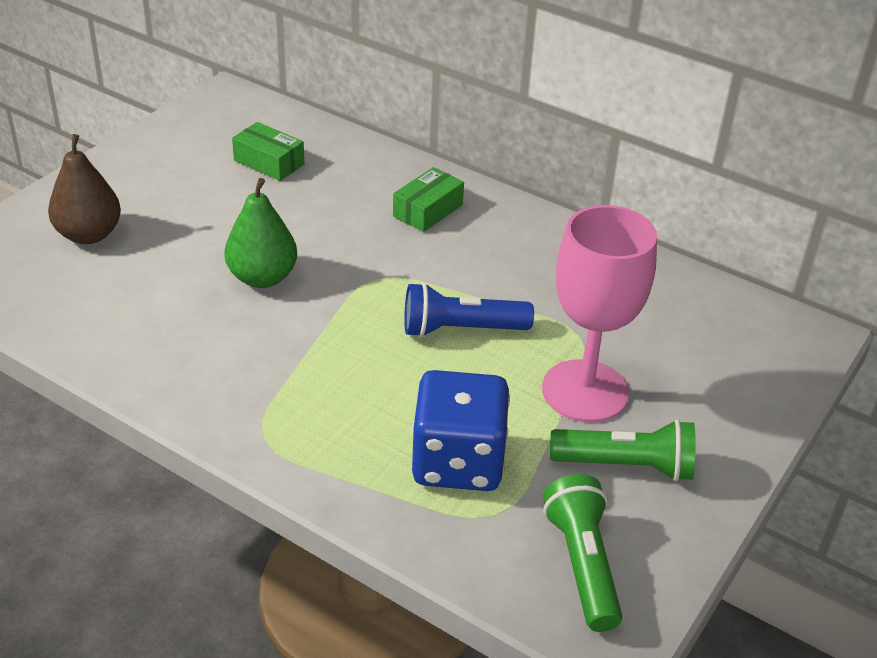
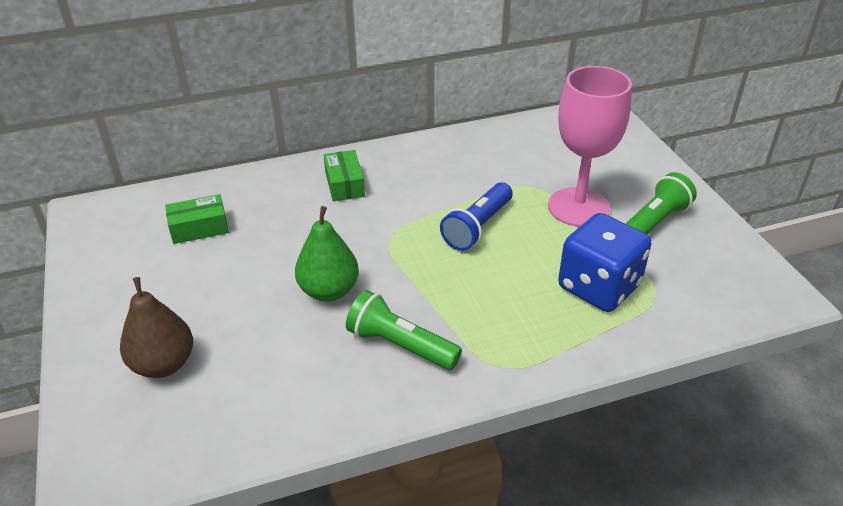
camera: 50 degrees left, 0 degrees up
(582, 564) = (720, 279): green flashlight -> green flashlight (400, 345)

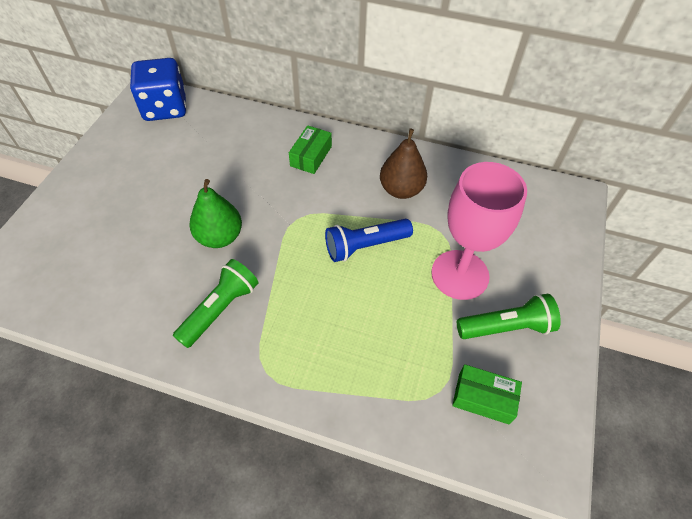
camera: 35 degrees right, 15 degrees up
(163, 364) = (85, 231): brown pear -> brown pear (401, 190)
(199, 228) = (193, 141): green box -> green box (483, 398)
(400, 345) = (220, 309): green flashlight -> green flashlight turned 60 degrees clockwise
(598, 287) = (401, 355): blue dice -> blue dice (165, 108)

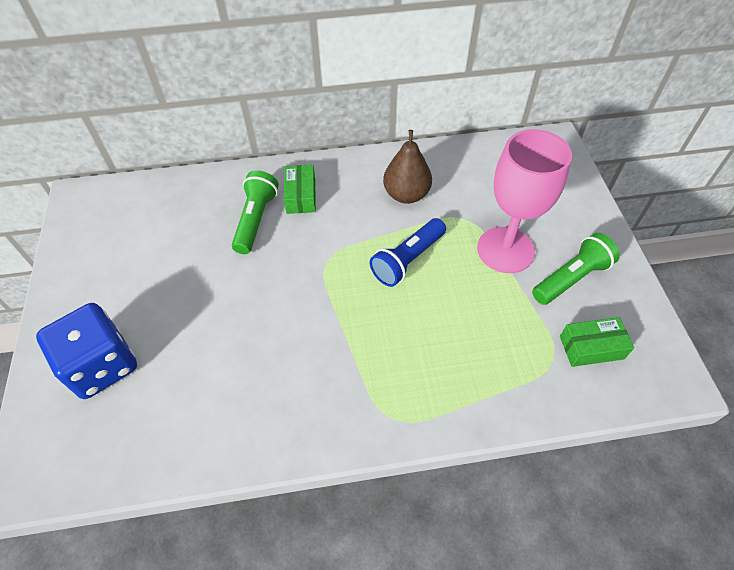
camera: 25 degrees left, 0 degrees up
(165, 108) = (112, 204): blue dice -> blue dice (102, 365)
(220, 237) = (261, 311): green pear -> none
(220, 309) = (309, 381): green flashlight -> green flashlight (256, 220)

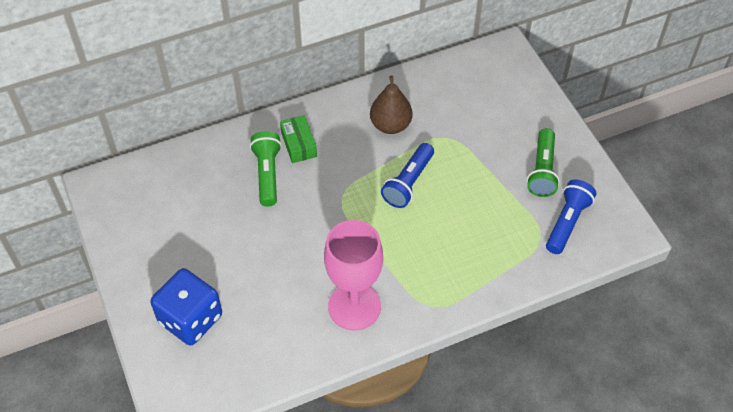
camera: 15 degrees left, 0 degrees up
(505, 250) = (486, 158): pink goblet -> pink goblet (354, 306)
(571, 278) = (542, 171): green flashlight -> green flashlight turned 150 degrees clockwise
(591, 347) = (567, 222): green box -> blue flashlight

